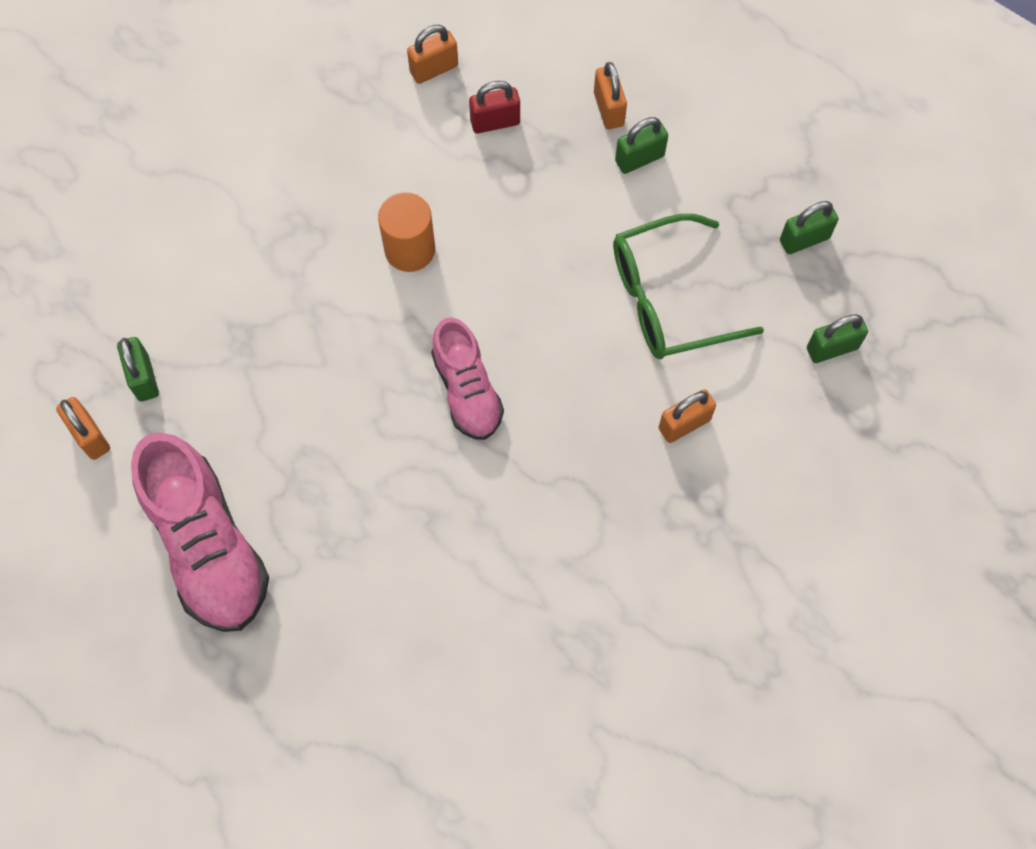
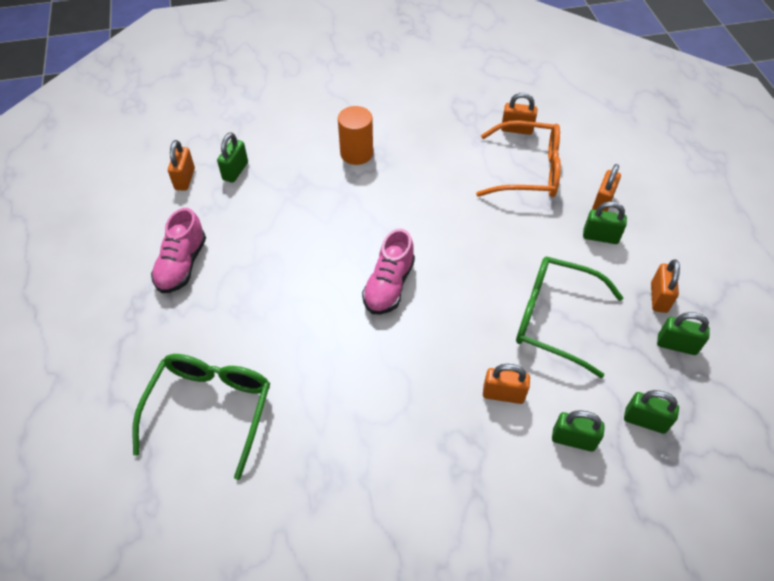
camera: 40 degrees right, 15 degrees down
(208, 546) = (182, 265): pink shoe -> pink shoe, size x0.62
(410, 249) = (424, 199): orange cylinder -> orange cylinder (356, 153)
(410, 674) = (211, 408): none -> green glasses
(495, 122) = (528, 171): red padlock -> orange glasses
(750, 194) = (658, 297): none -> orange padlock
(783, 420) = (573, 439): none -> green padlock

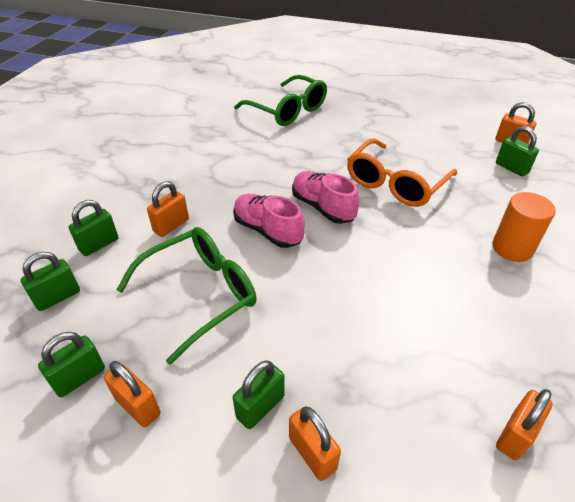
camera: 120 degrees right, 10 degrees down
(182, 265) = (413, 124): pink shoe -> pink shoe (267, 230)
(528, 171) = (417, 397): orange glasses -> orange glasses (395, 184)

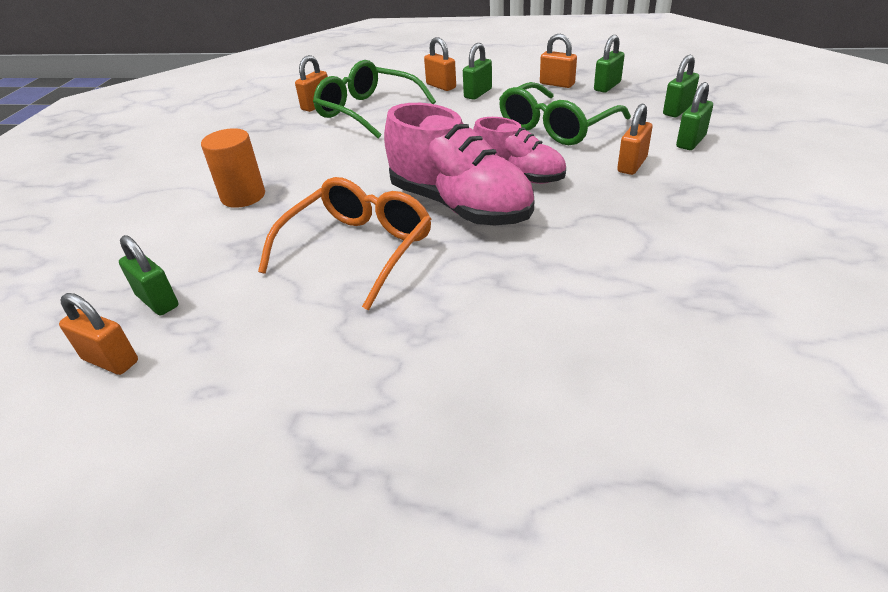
camera: 175 degrees right, 5 degrees down
(288, 110) = (585, 389): green glasses -> green glasses (367, 111)
(322, 207) = (460, 206): pink shoe -> pink shoe, size x1.60

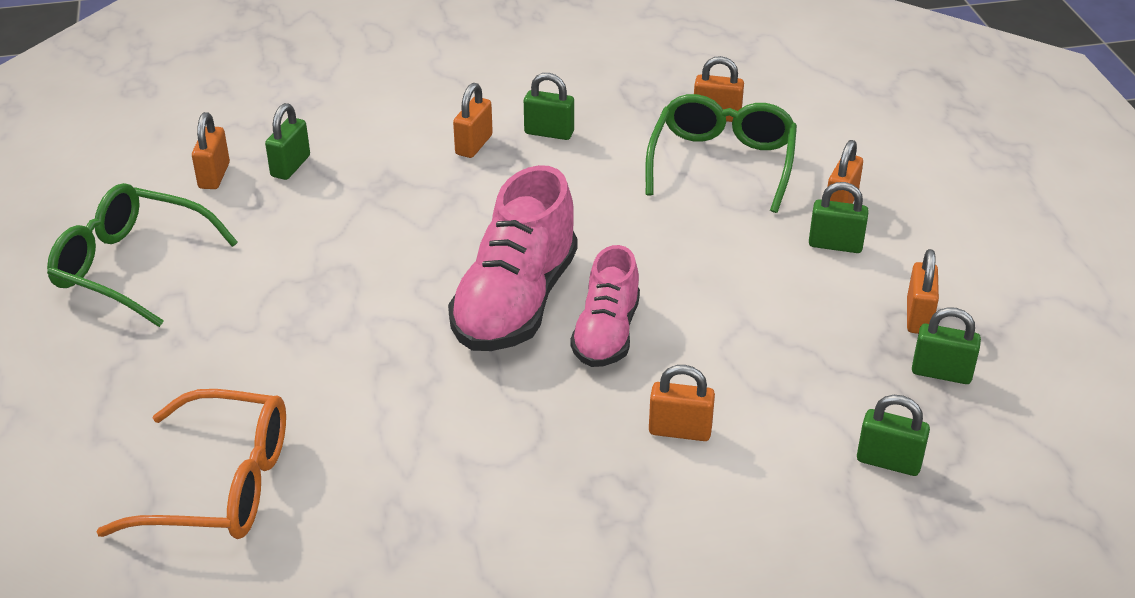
camera: 65 degrees right, 0 degrees up
(243, 196) = (474, 145): orange cylinder -> orange padlock
(358, 249) = (407, 255): orange glasses -> orange glasses (221, 485)
(555, 127) = (760, 342): green glasses -> green glasses (131, 266)
(690, 142) = (781, 484): green padlock -> green padlock (549, 133)

